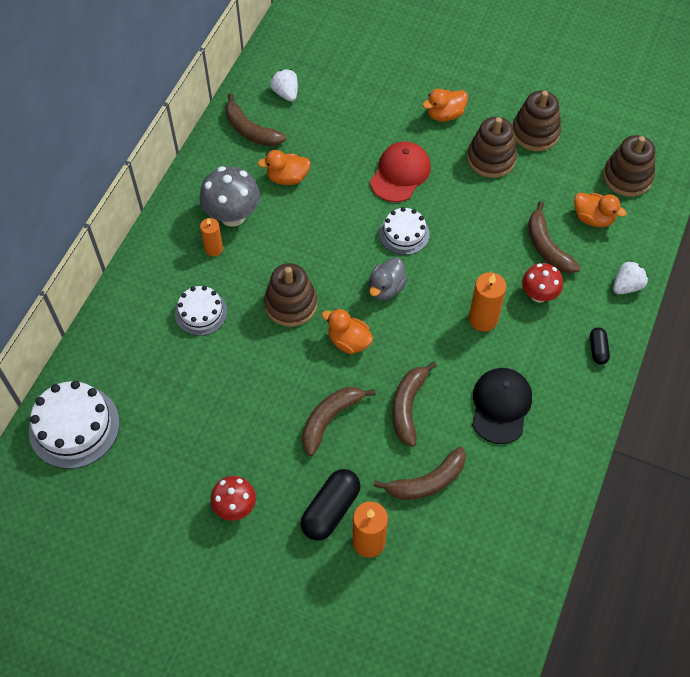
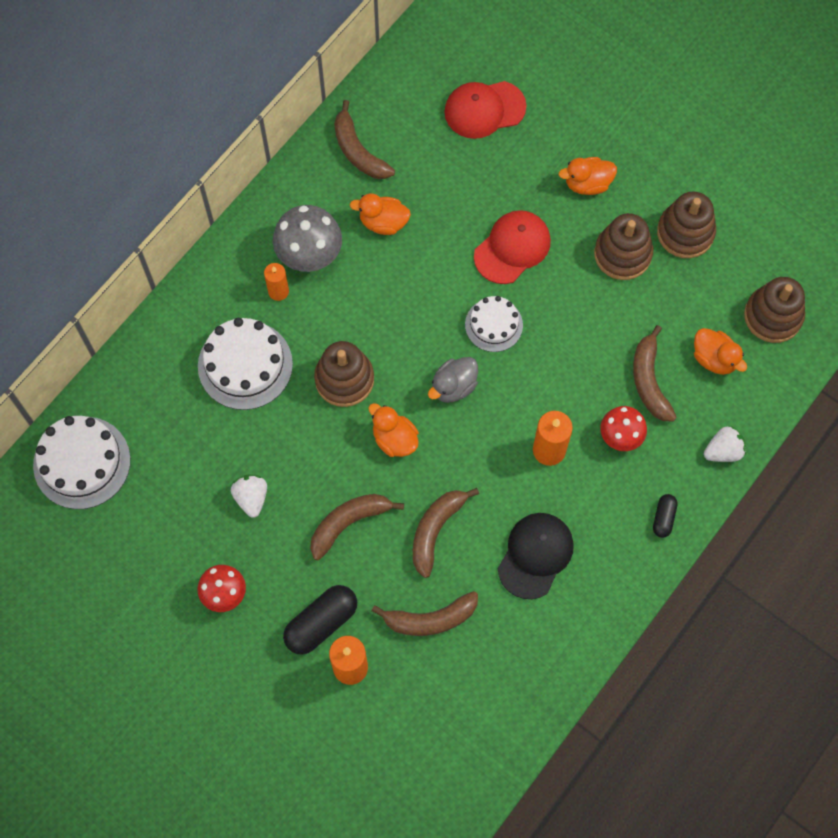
camera: 15 degrees right, 10 degrees up
(201, 312) = (245, 365): white cake -> white cake, size x1.62
(286, 93) = (411, 111): white strawberry -> white strawberry (251, 498)
(344, 80) = (484, 109): none -> red cap

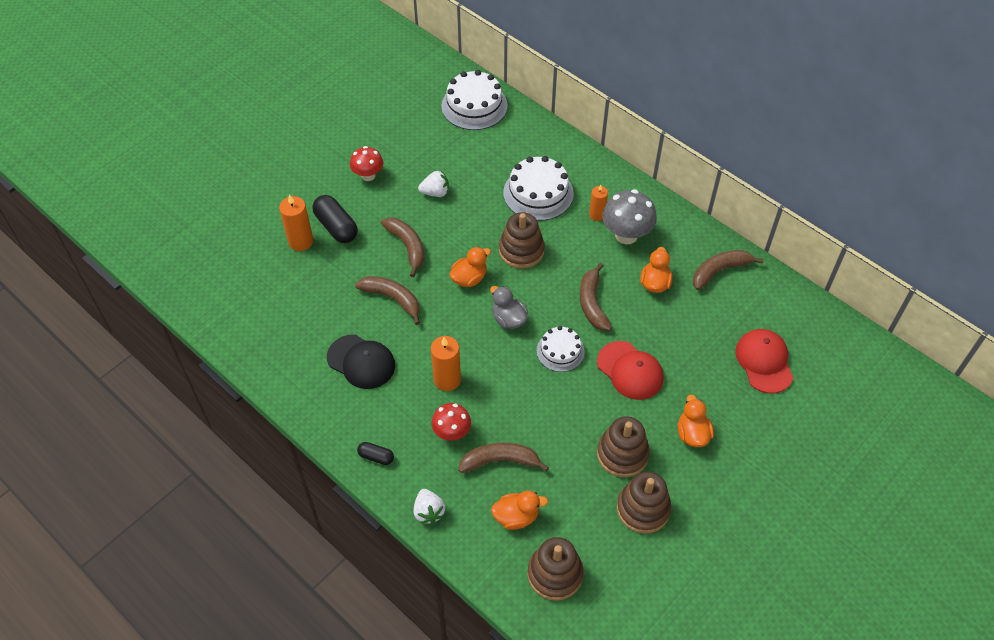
camera: 95 degrees right, 15 degrees down
(430, 619) = (325, 290): brown banana -> brown banana (592, 303)
(714, 358) = (516, 517): orange duck -> orange duck turned 150 degrees counterclockwise

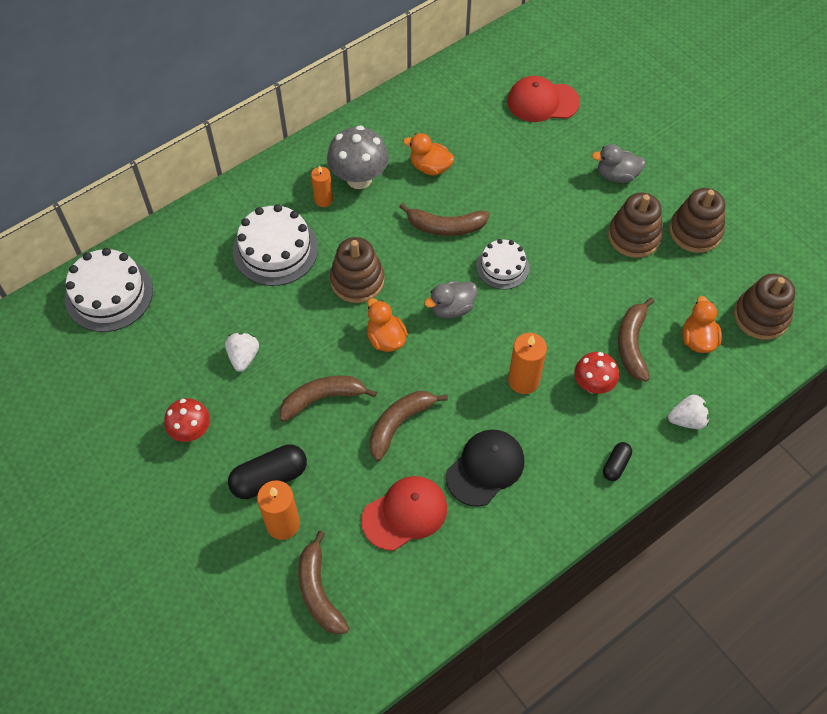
camera: 80 degrees left, 5 degrees up
(630, 371) = (536, 210): red cap -> red cap (405, 514)
(692, 434) = (617, 175): orange duck -> grey duck
(719, 271) = (426, 110): brown banana -> brown banana (319, 591)

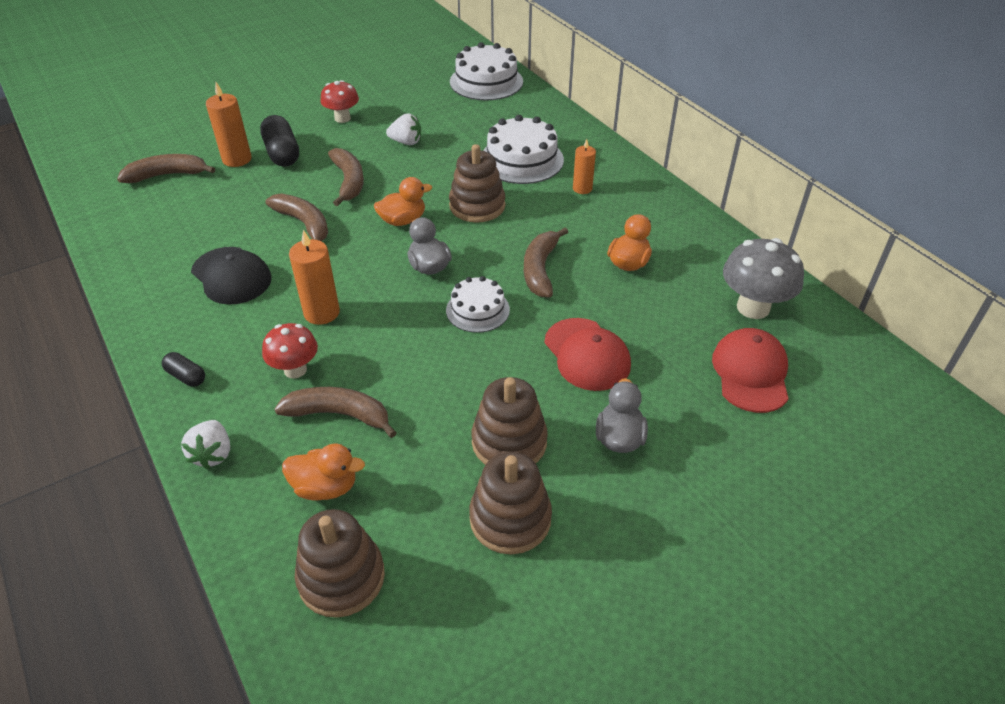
camera: 95 degrees right, 15 degrees down
(359, 179) = (610, 212): grey mushroom -> grey mushroom (753, 307)
(405, 514) = (211, 223): red cap -> red cap (587, 354)

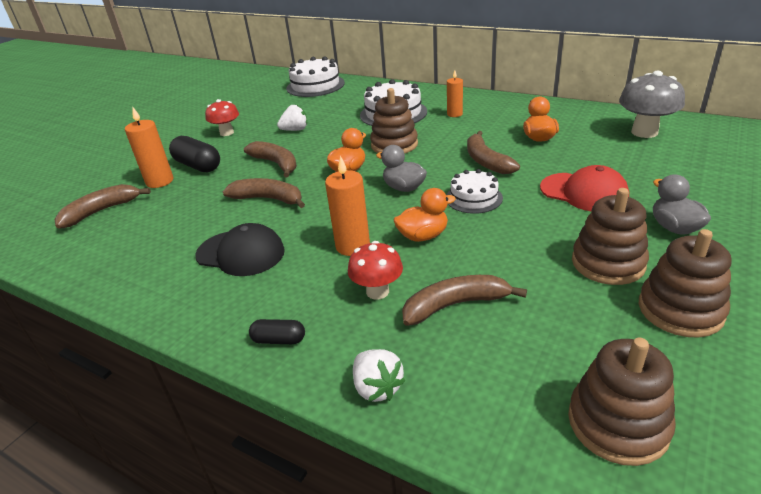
camera: 25 degrees left, 10 degrees down
(325, 487) = (512, 361): orange duck -> orange duck (423, 236)
(750, 373) = (694, 162): red cap -> none

